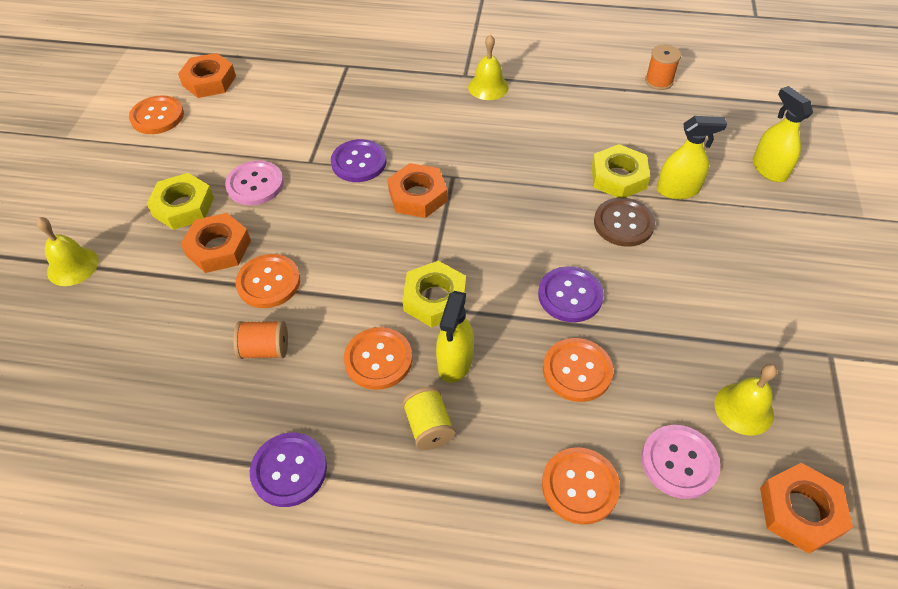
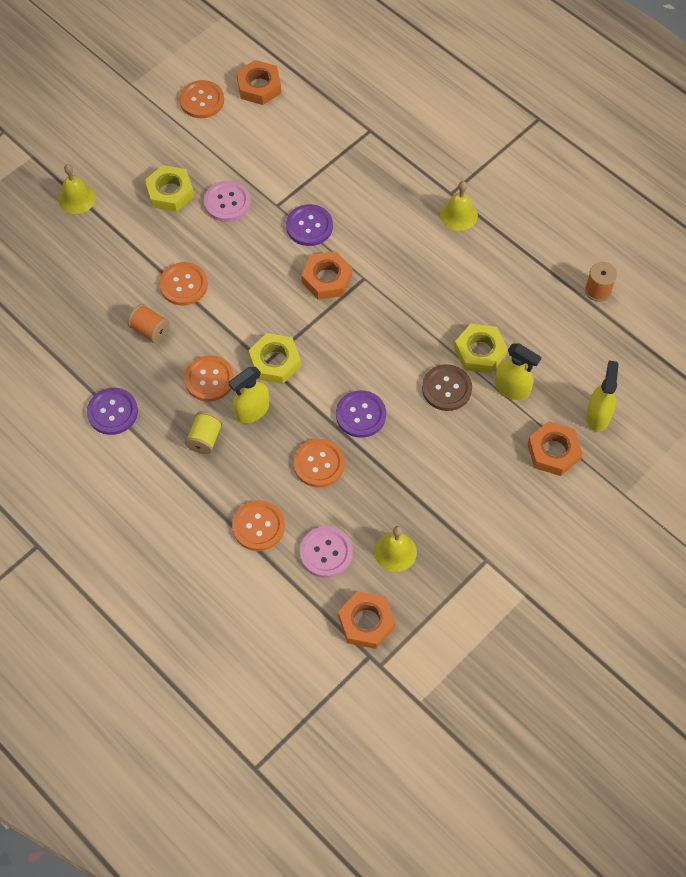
camera: 35 degrees right, 10 degrees up
(218, 248) = (171, 239): orange nut -> orange nut (553, 451)

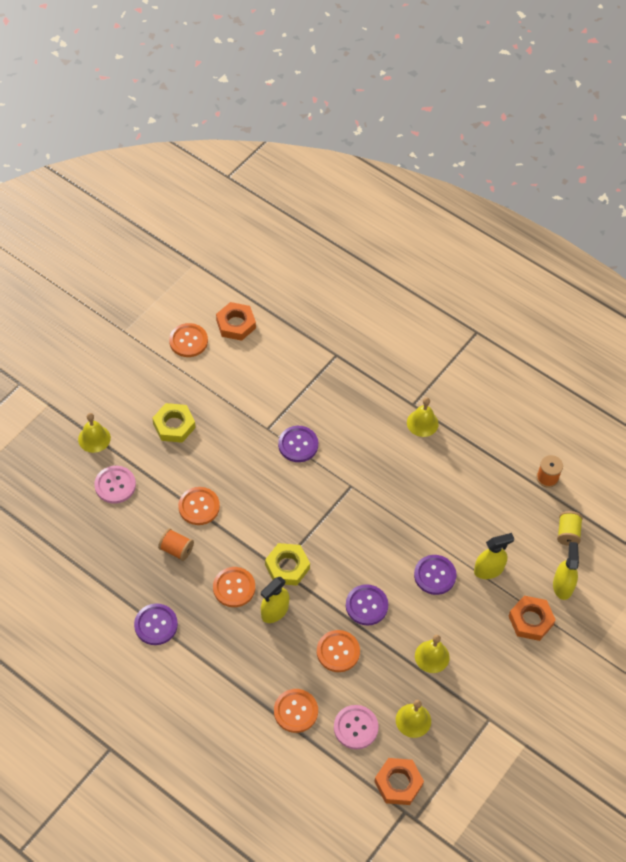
camera: 10 degrees left, 5 degrees down
(205, 439) = (238, 640): yellow spool -> yellow spool (567, 533)
(227, 202) = (224, 430): pink button -> pink button (115, 485)
(327, 279) = (320, 490): orange nut -> none
(429, 481) = (432, 656): none -> yellow bell
(446, 388) = (435, 575): brown button -> purple button
(479, 352) = (457, 541): yellow nut -> none
(512, 388) = (488, 570): yellow spray bottle -> yellow spray bottle turned 45 degrees counterclockwise

